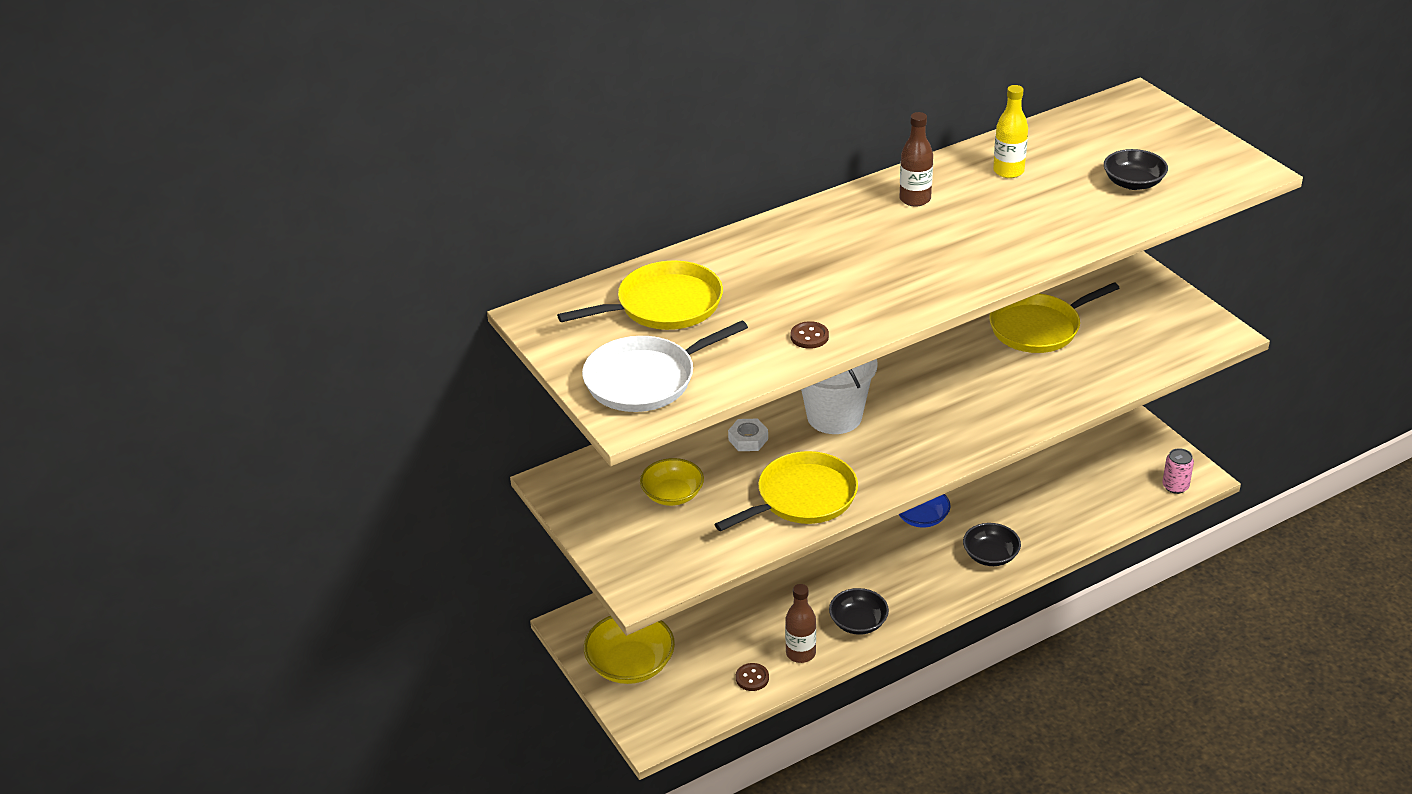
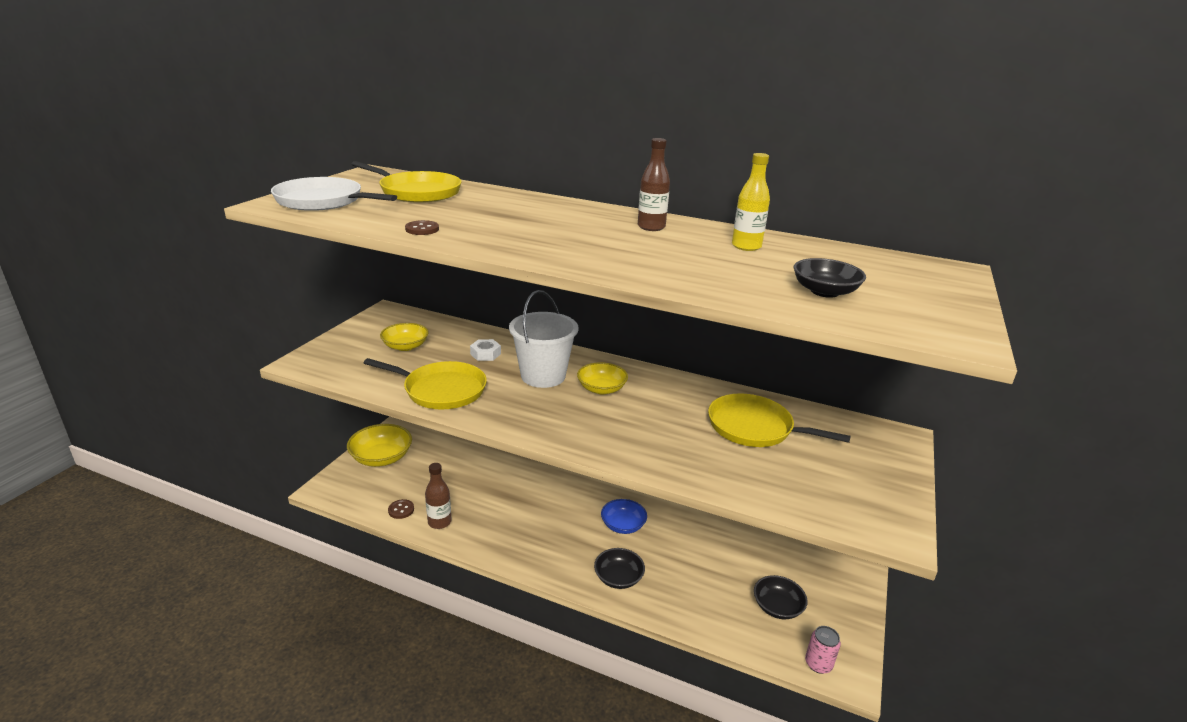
camera: 50 degrees right, 10 degrees down
(858, 622) = (490, 537): black bowl -> black bowl (777, 607)
(894, 388) = (601, 389): none -> yellow bowl

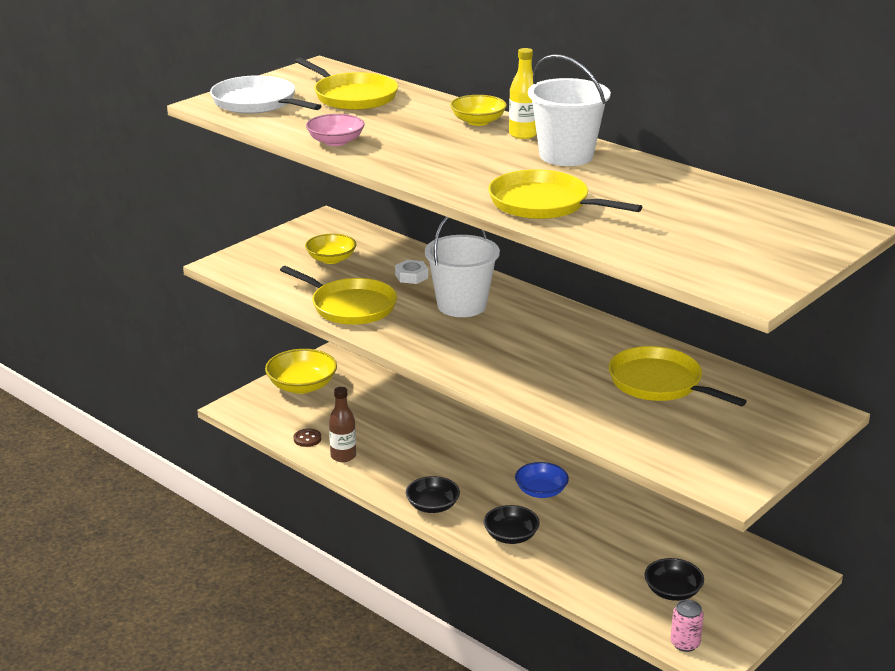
camera: 20 degrees right, 0 degrees up
(422, 229) = (335, 142): brown button -> pink bowl
(601, 389) = (517, 325): yellow bowl -> yellow bowl (478, 121)
(651, 227) = (566, 155): brown bottle -> white bucket
(672, 270) = (544, 204): none -> yellow pan
(746, 246) = (646, 185): yellow bottle -> yellow bottle (523, 134)
(824, 291) = (674, 238): black bowl -> black bowl (432, 506)

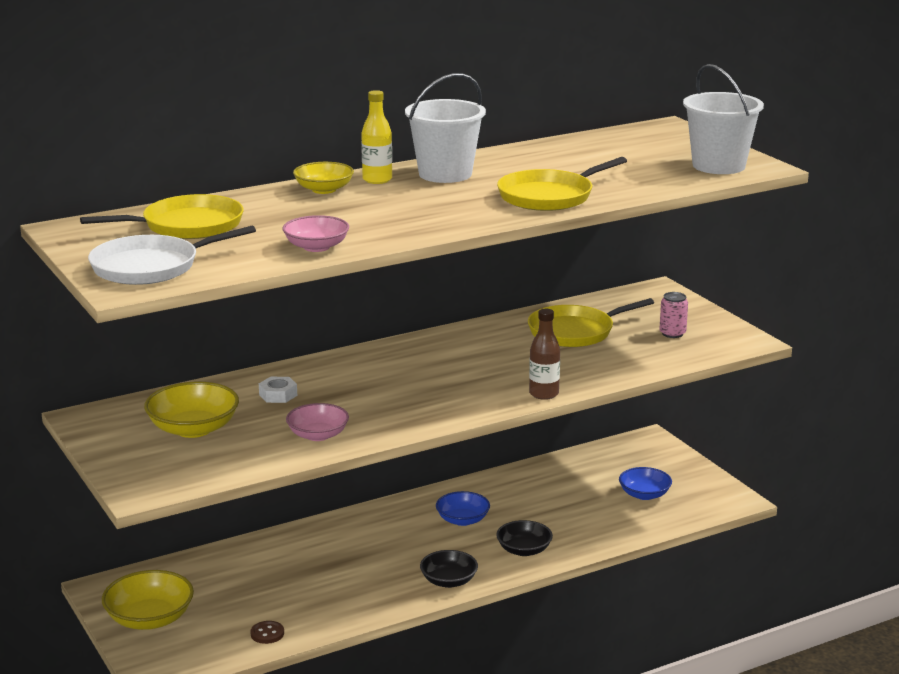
camera: 70 degrees left, 5 degrees down
(331, 259) = (193, 429): yellow bowl -> yellow bowl, size x1.50
(343, 456) = (320, 616): brown bottle -> brown bottle (544, 394)
(350, 306) = (318, 435): yellow pan -> pink bowl
(461, 305) = (365, 382): white bucket -> white bucket (718, 166)
(672, 591) = (644, 494): black bowl -> blue bowl
(685, 643) = (713, 506): pink can -> pink can (672, 333)

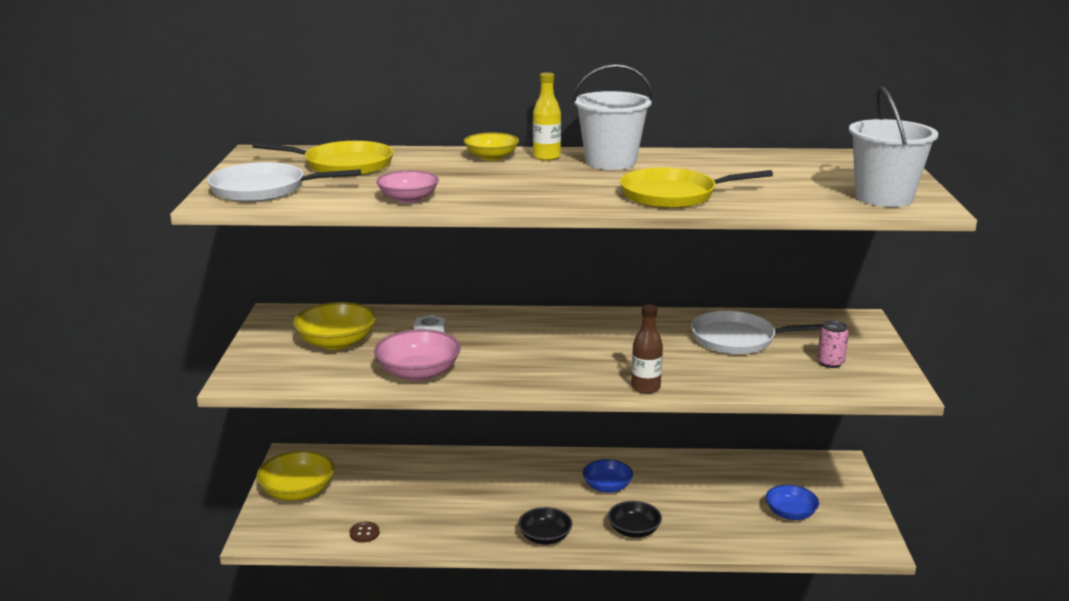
camera: 30 degrees right, 0 degrees up
(318, 435) = (418, 372): pink bowl -> pink bowl, size x1.50
(575, 332) = (738, 339): yellow pan -> white pan

